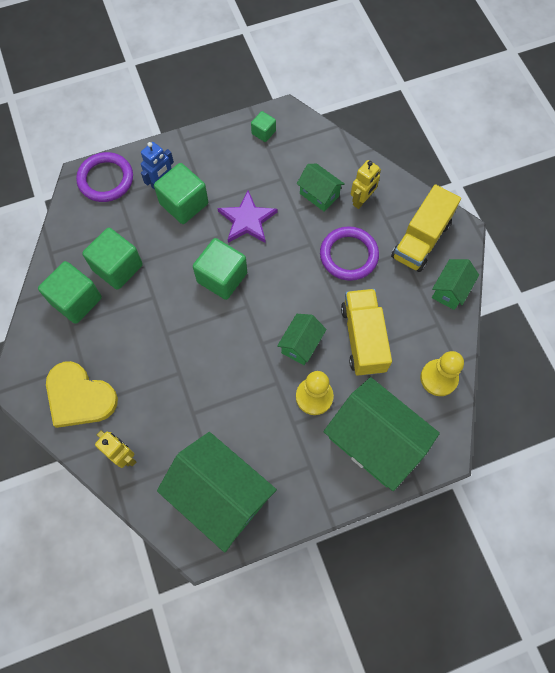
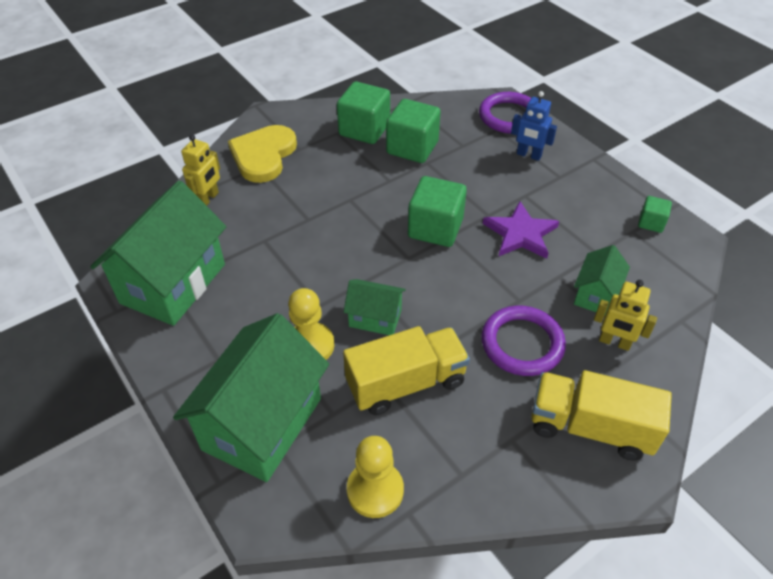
camera: 75 degrees right, 20 degrees down
(184, 204) = (513, 178): green cube -> none
(450, 290) = (524, 482): green house -> none

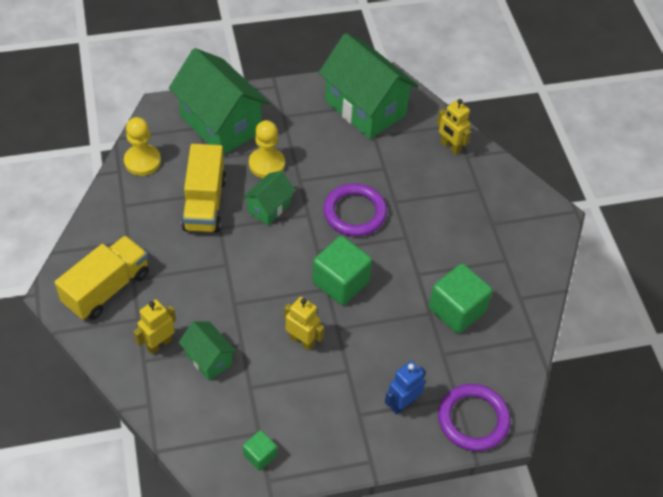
camera: 110 degrees right, 5 degrees up
(263, 155) = (493, 196): yellow heart -> none
(364, 129) = (501, 282): green cube -> none
(520, 234) = (302, 341): purple star -> yellow robot
(522, 343) = (194, 284): purple ring -> purple ring (354, 212)

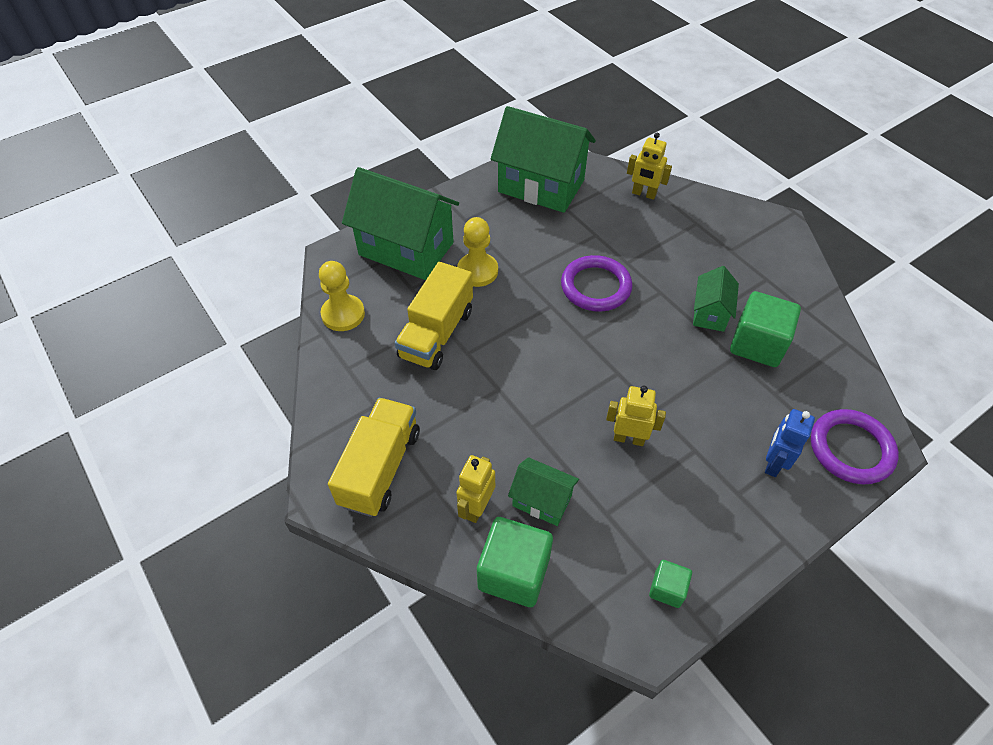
camera: 20 degrees left, 0 degrees up
(205, 204) = (437, 334): yellow truck -> yellow truck turned 45 degrees clockwise
(269, 207) = (506, 313): green house -> green house (710, 313)
(340, 282) = (627, 361): green cube -> green cube (514, 573)

